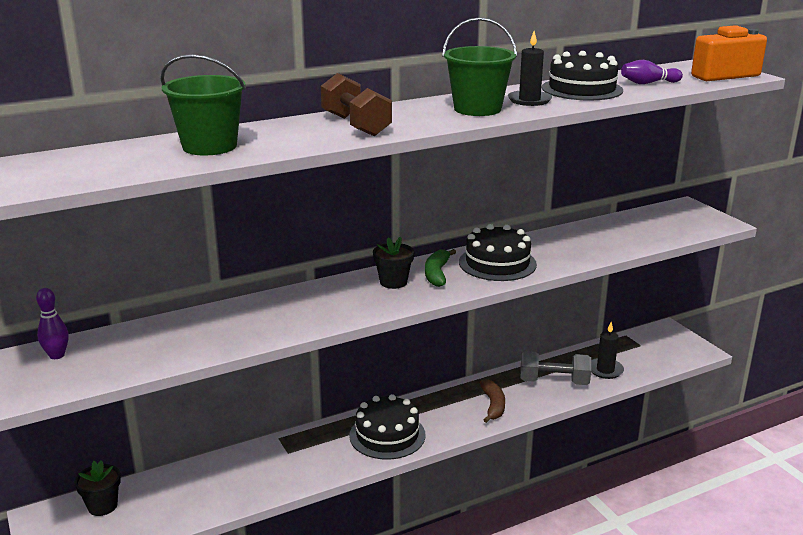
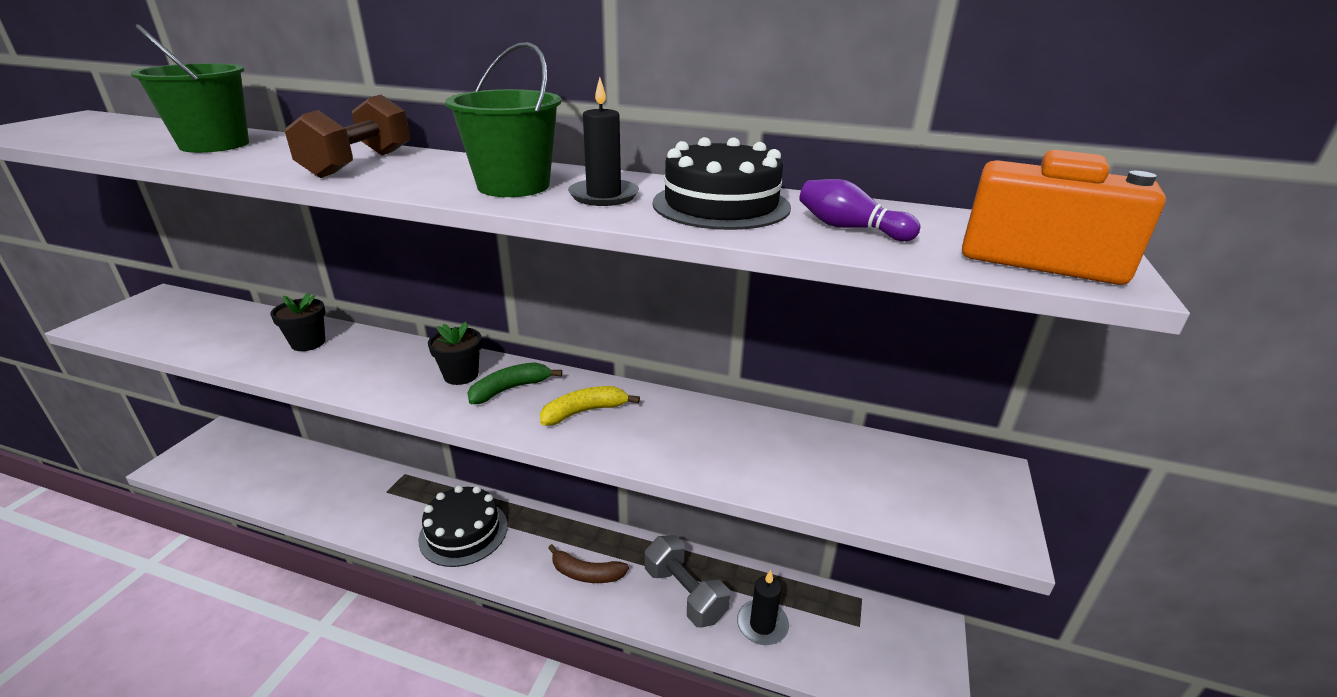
camera: 45 degrees right, 5 degrees up
(57, 355) = (179, 308): purple bowling pin -> none
(102, 506) = (248, 449): black flower pot -> black flower pot (308, 343)
(493, 405) = (586, 573): brown banana -> brown banana turned 60 degrees clockwise
(497, 263) = (584, 411): black cake -> yellow banana

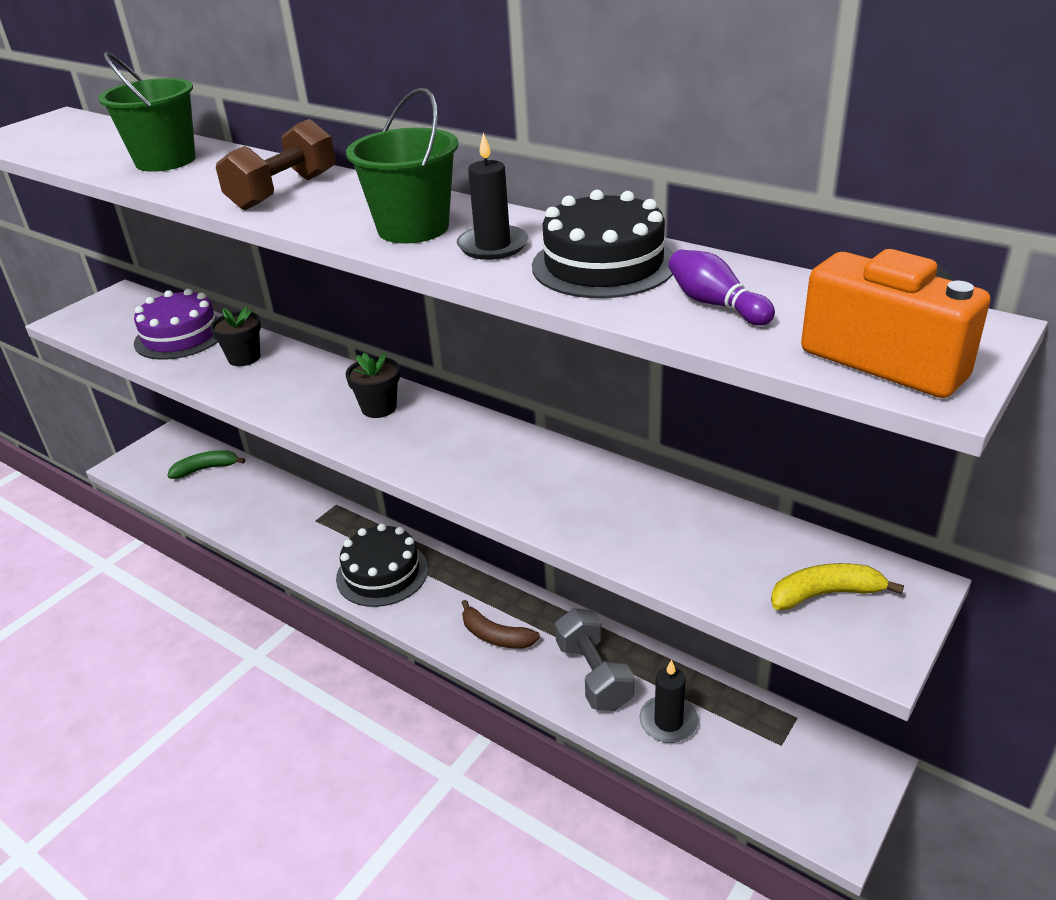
camera: 20 degrees right, 5 degrees up
(233, 329) = (180, 336): none -> purple cake
(510, 389) = (422, 428): green banana -> green banana (206, 469)
(584, 411) = (489, 461): yellow banana -> yellow banana (825, 594)

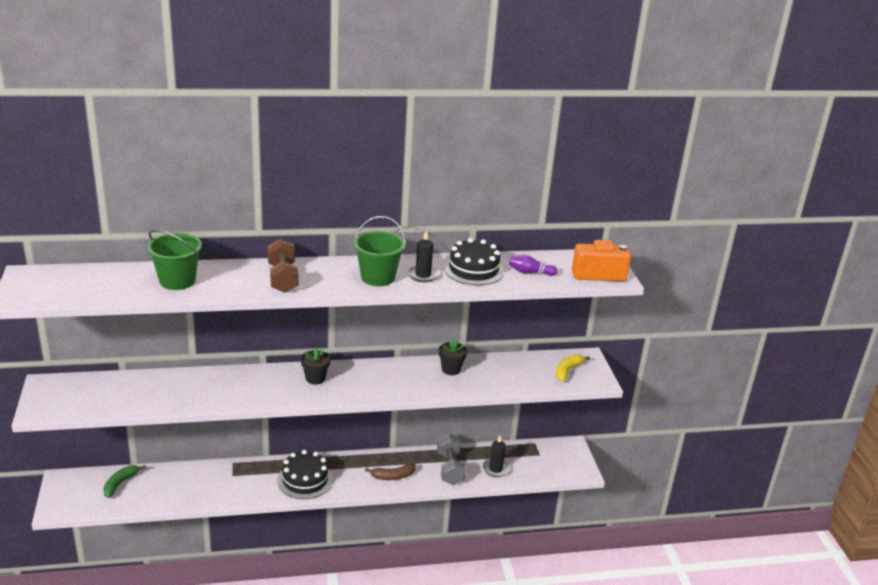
camera: 50 degrees left, 5 degrees down
(180, 336) = (139, 389): purple cake -> none
(244, 358) = (201, 385): black flower pot -> black flower pot (451, 369)
(594, 675) = (450, 468): grey dumbbell -> grey dumbbell turned 60 degrees clockwise

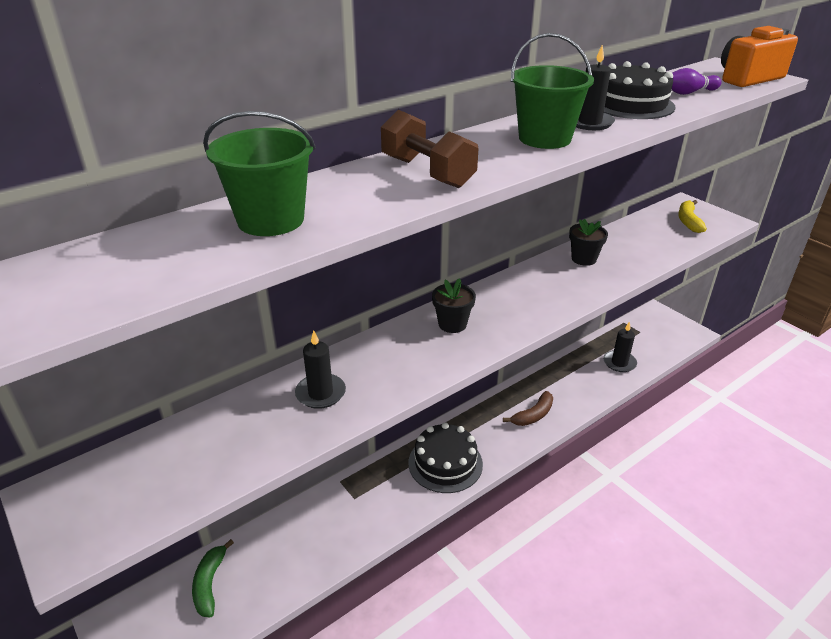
camera: 25 degrees left, 5 degrees up
(204, 387) = (320, 393): none -> black candle
(450, 468) = (578, 381): grey dumbbell -> none

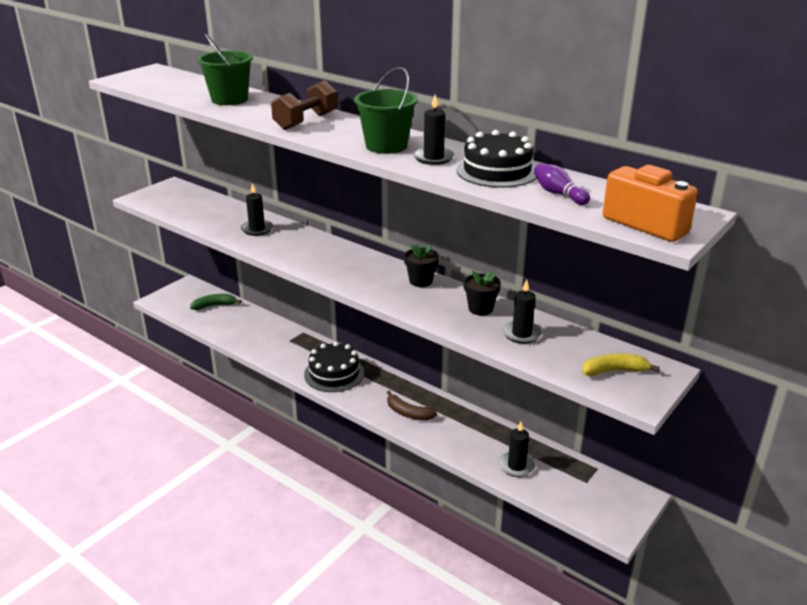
camera: 75 degrees right, 5 degrees down
(452, 324) = (346, 260): black flower pot -> black flower pot (421, 281)
(631, 247) = (521, 334): none -> black candle

